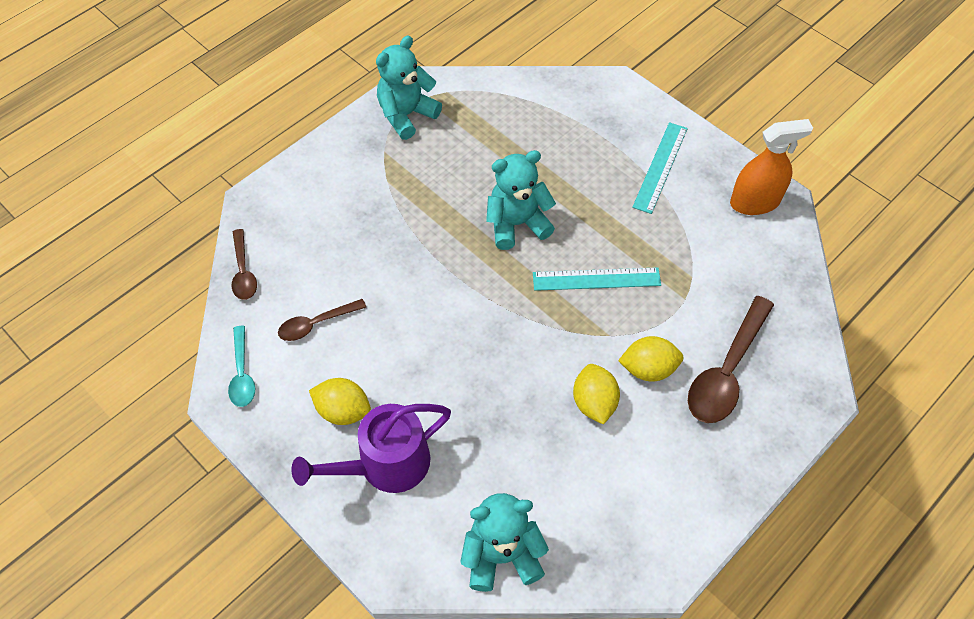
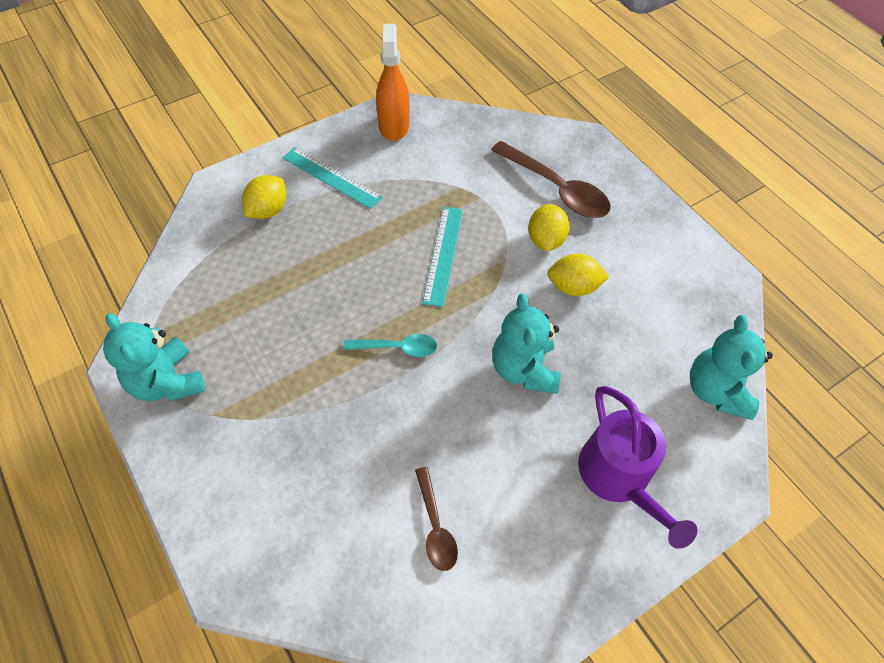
camera: 80 degrees left, 0 degrees up
(242, 373) = (486, 624): turquoise spoon -> turquoise spoon (397, 348)
(243, 271) = (337, 608): brown spoon -> none
(343, 411) = (551, 511): yellow lemon -> yellow lemon (268, 210)
(517, 224) = (359, 304): turquoise teddy bear -> turquoise teddy bear (524, 369)

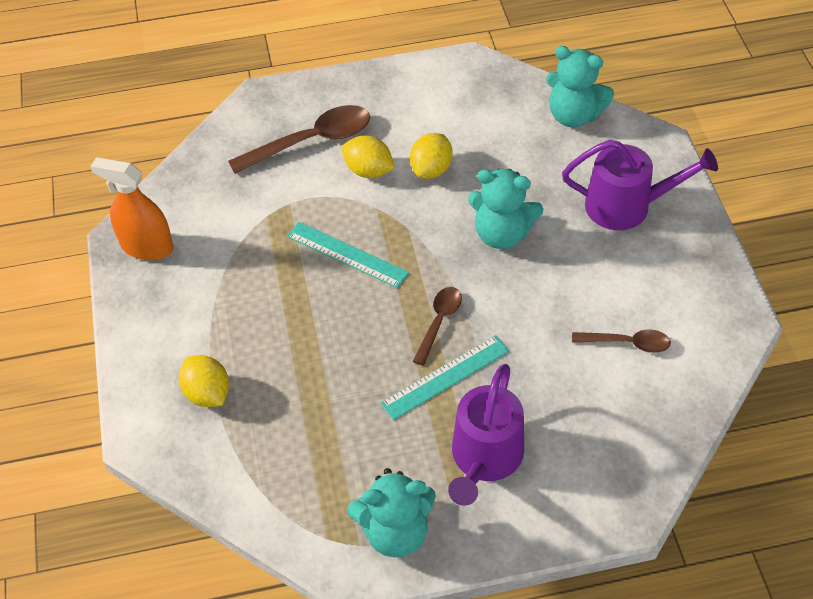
camera: 65 degrees left, 5 degrees down
(258, 430) = (484, 458): none -> purple watering can
(331, 177) = (192, 322): turquoise ruler -> turquoise ruler (445, 377)
(397, 348) = (439, 322): turquoise spoon -> brown spoon

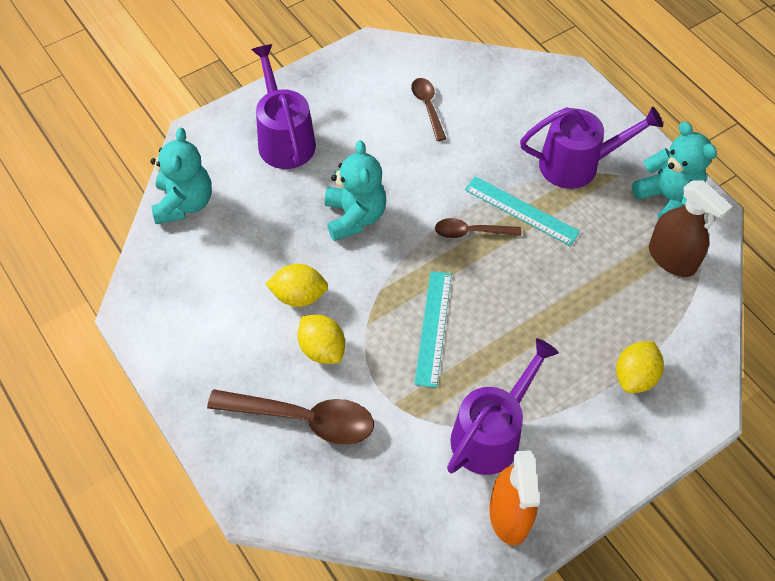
camera: 115 degrees left, 5 degrees up
(221, 260) = (491, 434): none -> purple watering can
(311, 141) = (302, 419): brown spoon -> brown spoon turned 150 degrees clockwise
(316, 494) = (671, 258): none -> brown spray bottle
(368, 171) = (322, 349): yellow lemon -> yellow lemon turned 45 degrees counterclockwise

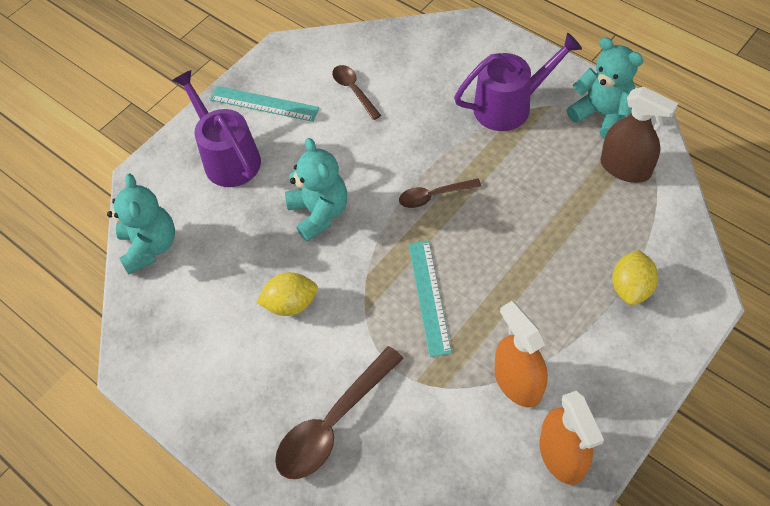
camera: 10 degrees left, 0 degrees up
(302, 419) = (333, 423): brown spoon -> brown spoon turned 135 degrees clockwise
(322, 349) = (330, 349): yellow lemon -> none
(491, 434) = (518, 382): purple watering can -> orange spray bottle
(521, 210) = (473, 163): turquoise ruler -> turquoise ruler (264, 104)

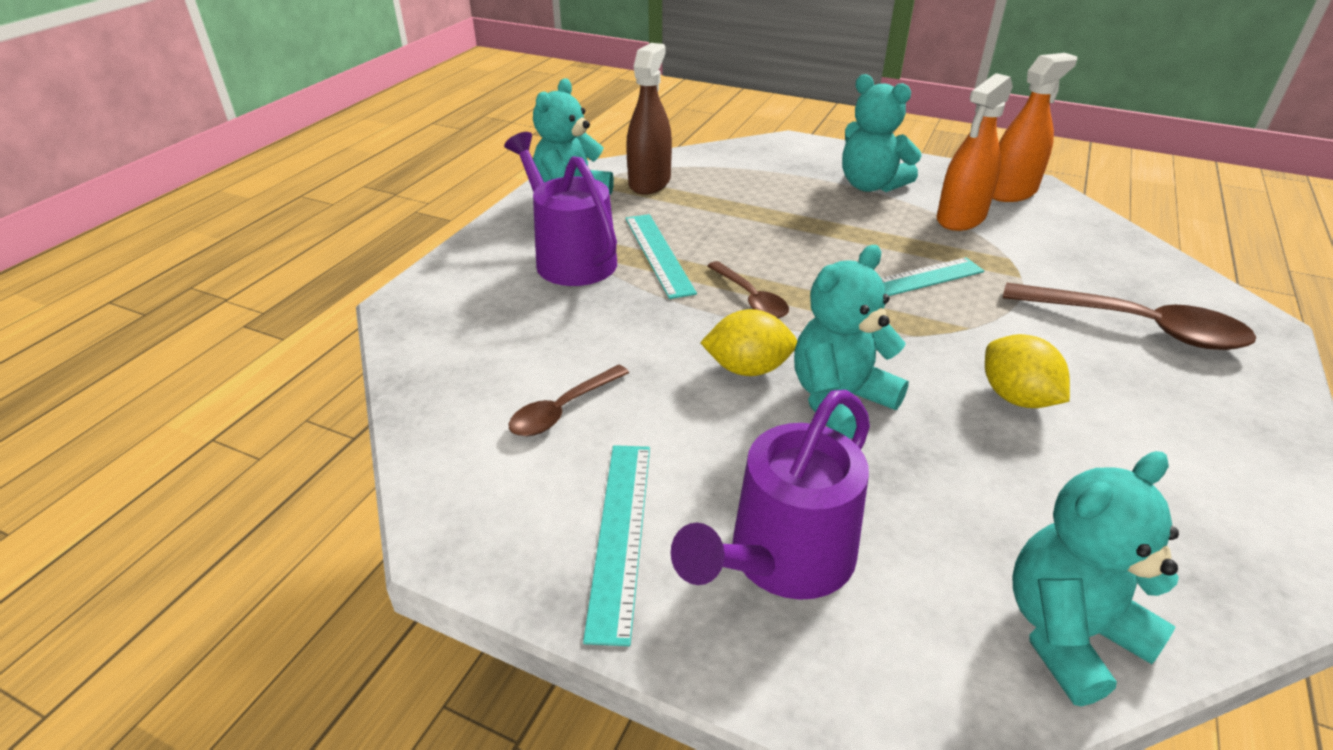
camera: 110 degrees left, 20 degrees down
(504, 155) = (658, 254): none -> turquoise ruler
(594, 334) = (870, 185): none -> turquoise teddy bear
(631, 288) = (802, 172): yellow lemon -> yellow lemon (747, 369)

